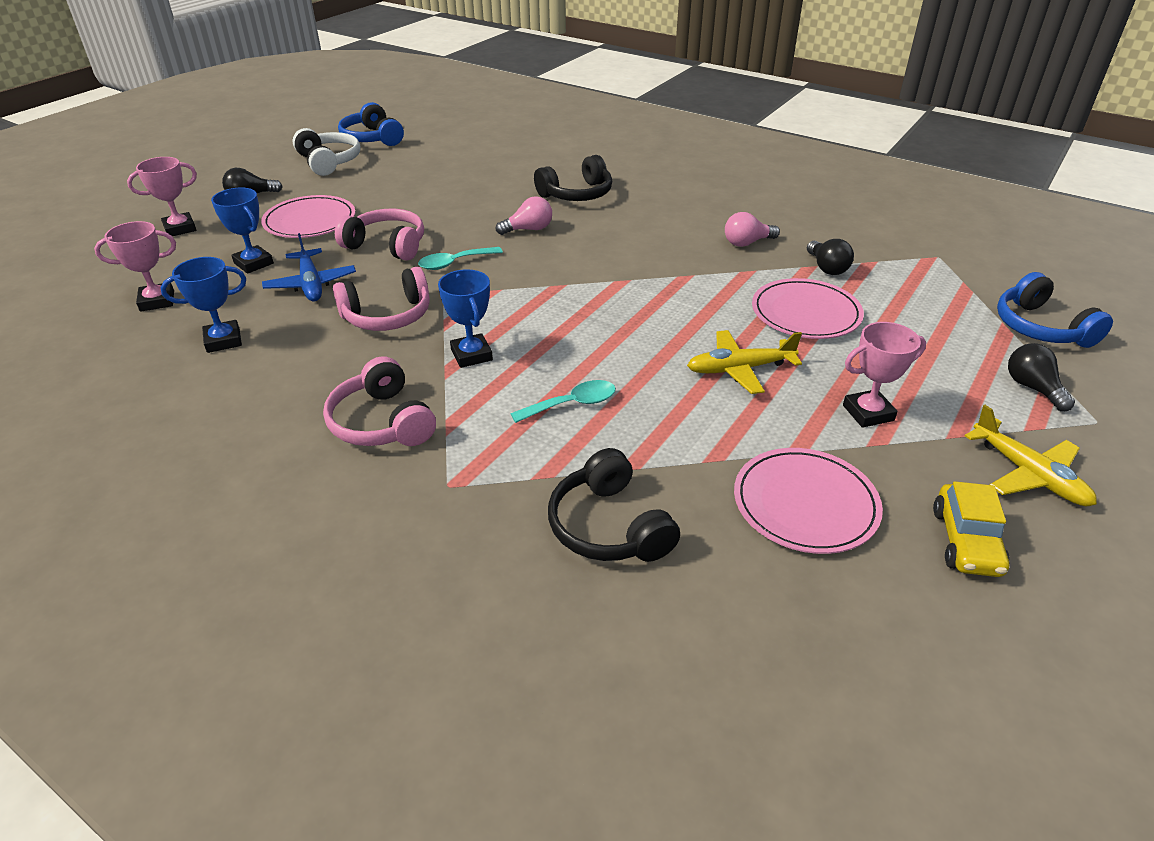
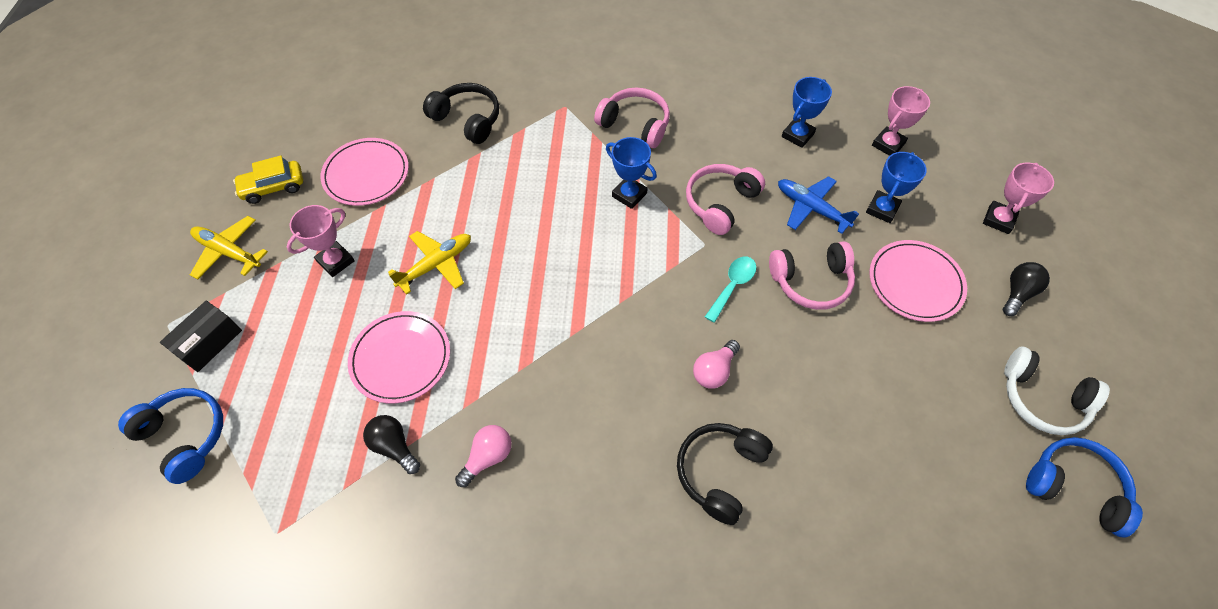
camera: 150 degrees right, 20 degrees up
(253, 263) = (882, 209): blue trophy -> blue trophy turned 75 degrees counterclockwise
(572, 404) = (534, 184): turquoise spoon -> none
(966, 541) = (273, 187): yellow car -> yellow car turned 90 degrees counterclockwise
(1032, 388) = (209, 343): black light bulb -> black box

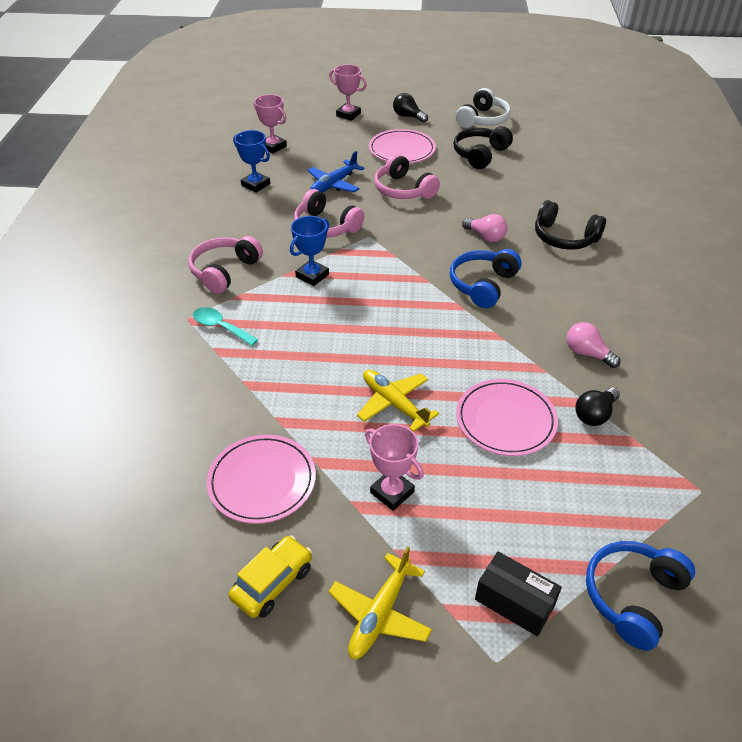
camera: 90 degrees left, 15 degrees down
(273, 187) = (272, 583): yellow car -> yellow car turned 120 degrees counterclockwise
(467, 119) = (189, 395): black headphones -> black headphones (480, 154)
(732, 286) = (409, 224): turquoise spoon -> turquoise spoon (220, 327)
(811, 282) = (403, 190): pink headphones -> pink headphones turned 150 degrees clockwise
(882, 209) = (336, 155): blue trophy -> none
(1074, 487) = (537, 119): blue headphones -> blue headphones (482, 285)

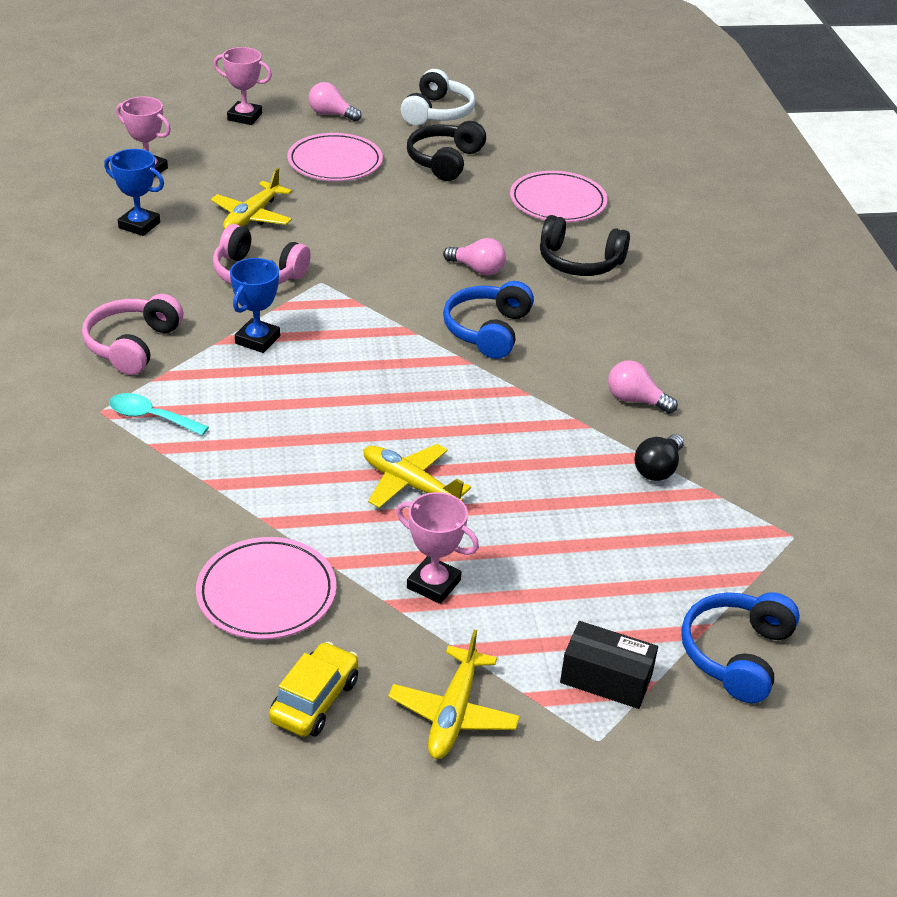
camera: 15 degrees left, 5 degrees down
(334, 184) = (252, 216): blue plane -> yellow plane
(403, 190) = (351, 217): pink headphones -> none
(408, 116) = (331, 114): black light bulb -> pink light bulb
(505, 420) = (552, 487): pink plate -> pink plate (558, 201)

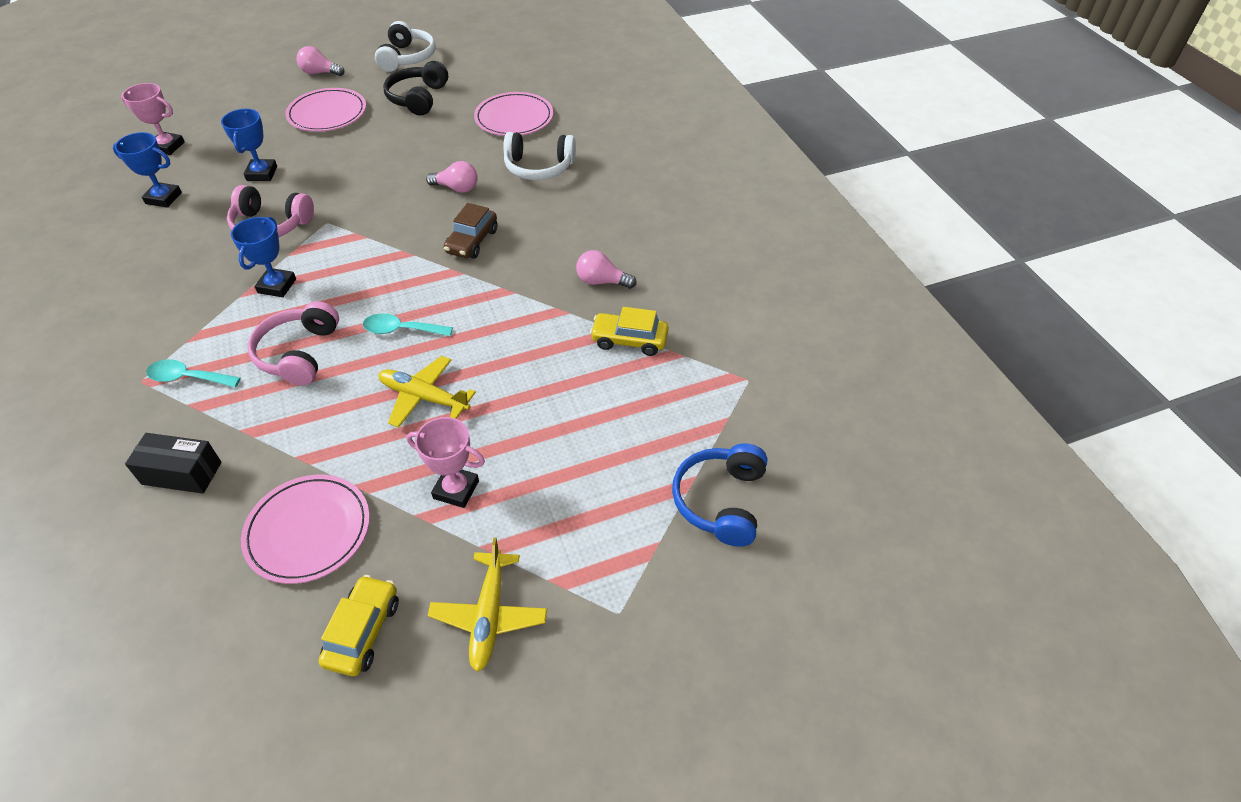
camera: 10 degrees left, 10 degrees up
(132, 345) = (166, 311): pink headphones -> pink headphones (299, 353)
(244, 117) = (247, 86): pink trophy -> none
(252, 216) = (262, 173): yellow plane -> blue trophy
(393, 410) = (401, 330): none -> turquoise spoon
(487, 330) = (472, 241): blue headphones -> brown car
(579, 262) = (539, 167): black headphones -> white headphones
(606, 679) = (616, 550): black box -> black box (182, 473)
(658, 469) = (629, 340): black light bulb -> yellow car

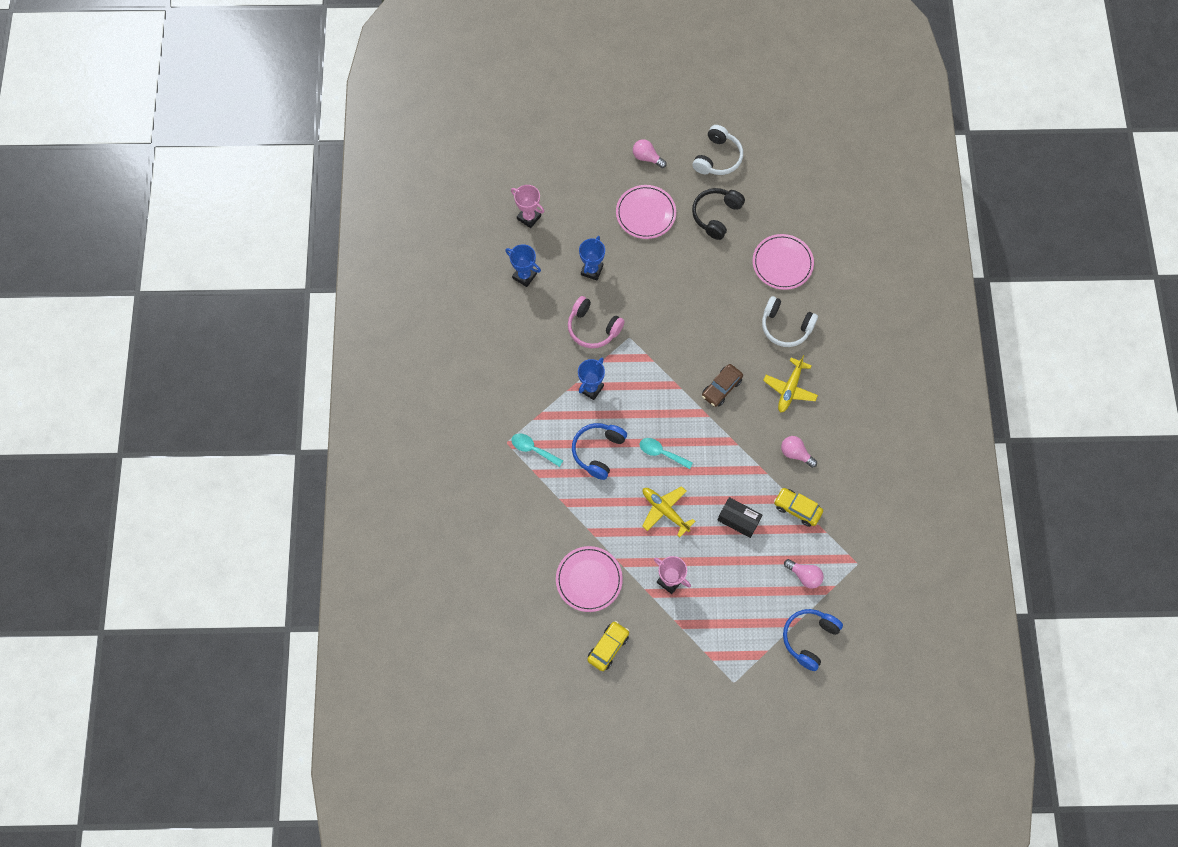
camera: 20 degrees right, 20 degrees up
(182, 473) = (527, 519): black box -> black box (738, 520)
(299, 353) = (598, 451): pink headphones -> blue headphones
(457, 188) = (723, 330): pink light bulb -> pink light bulb (804, 576)
(489, 615) = (670, 660): yellow plane -> yellow plane (790, 389)

